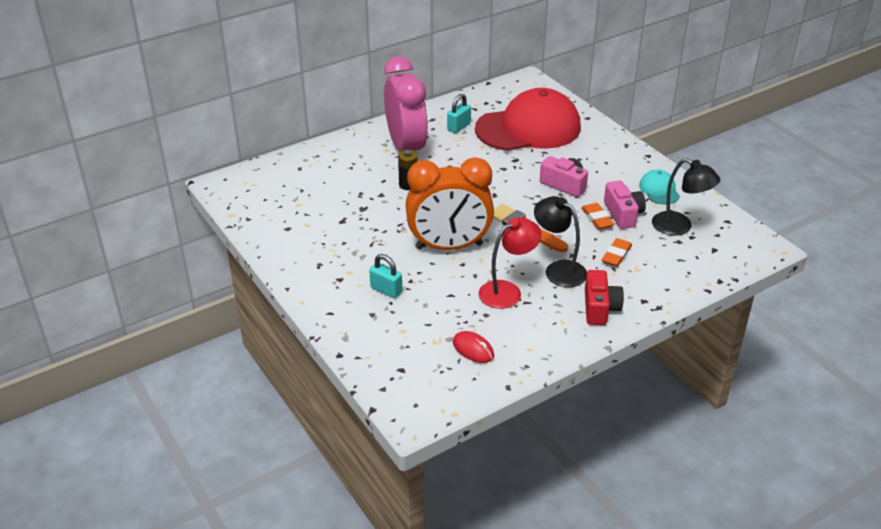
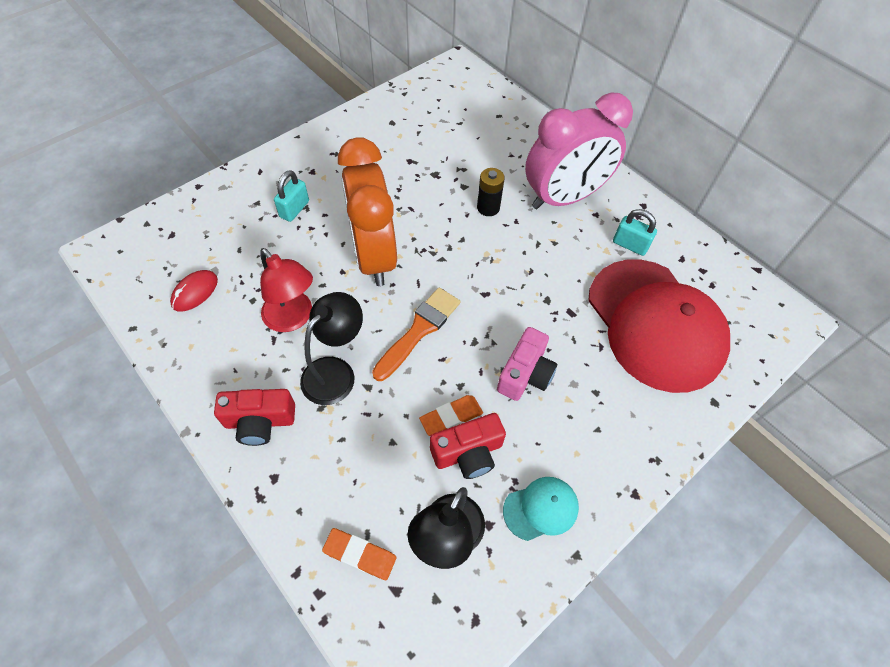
camera: 80 degrees right, 20 degrees up
(616, 255) = (370, 443): orange eraser -> orange eraser (360, 555)
(623, 214) = (468, 453): pink camera -> red camera

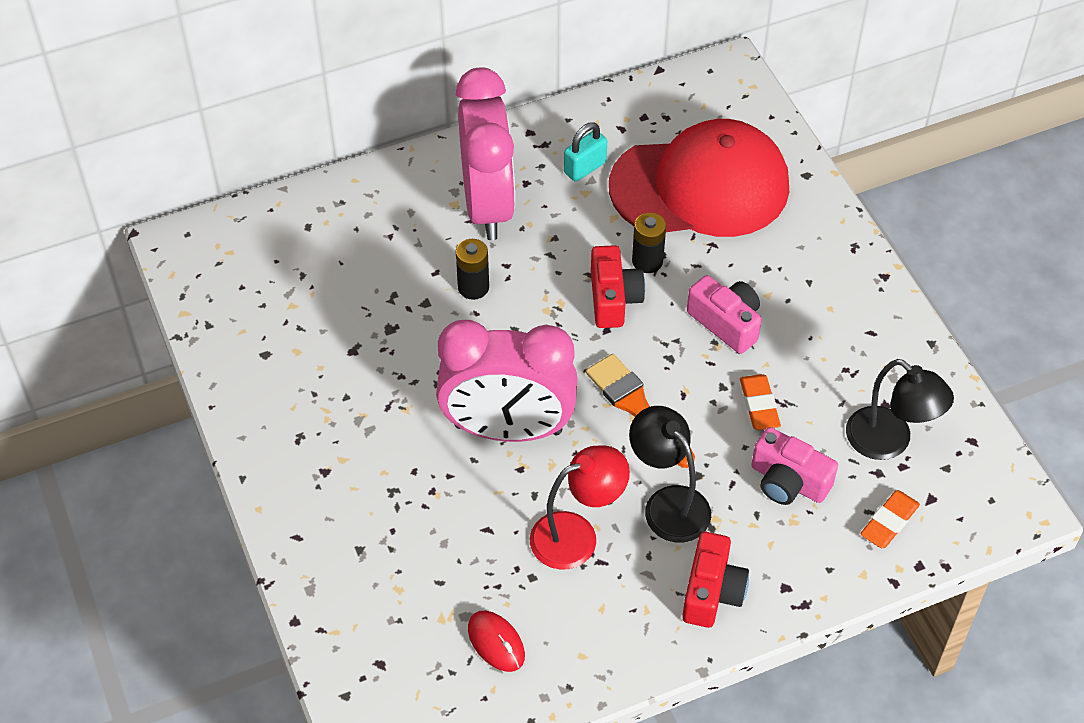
camera: 70 degrees left, 5 degrees down
(294, 209) = (391, 505): turquoise padlock -> none
(374, 256) = (508, 429): orange clock -> pink clock
(381, 457) = (788, 481): none -> pink camera
(468, 453) = (804, 401): red camera -> red camera (613, 298)
(541, 509) = (880, 356): turquoise cap -> none
(561, 305) = (647, 261): none -> black battery

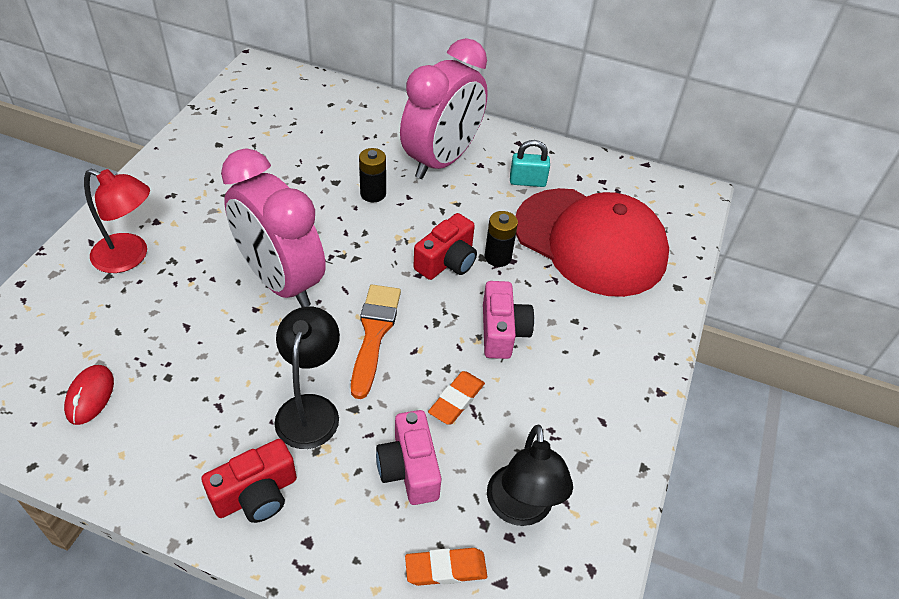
camera: 40 degrees right, 5 degrees down
(577, 535) = (229, 376): red lamp -> red lamp (130, 257)

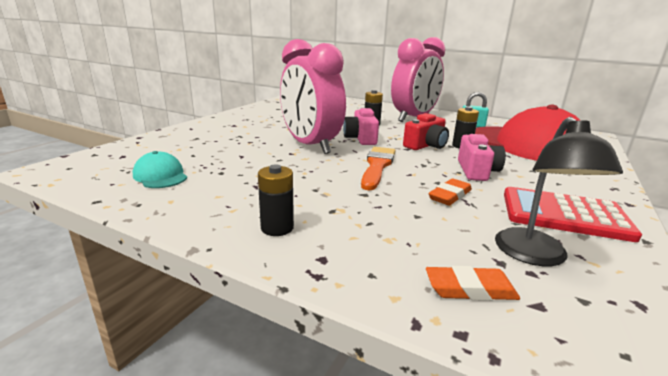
camera: 10 degrees right, 25 degrees down
(90, 396) = (160, 176): red mouse -> turquoise cap
(130, 257) = (213, 133): red lamp -> none
(256, 494) = (277, 228): red camera -> black battery
(310, 409) = (328, 191): black lamp -> none
(409, 469) = (417, 225): pink camera -> pink camera (361, 138)
(577, 426) = (564, 214): none -> red calculator

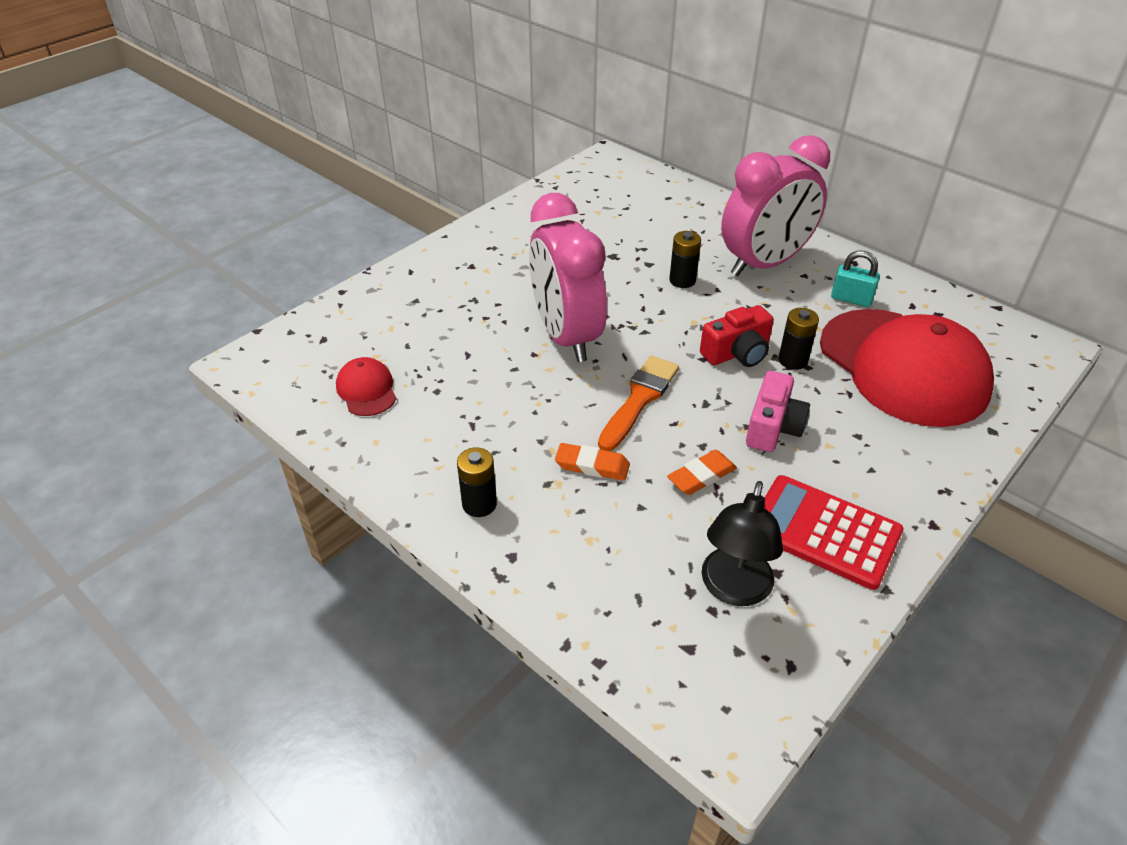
camera: 15 degrees right, 20 degrees up
(160, 176) = (366, 390): turquoise cap -> red cap
(361, 138) = (647, 323): pink camera -> none
(470, 289) = (636, 618): orange eraser -> orange eraser (592, 466)

